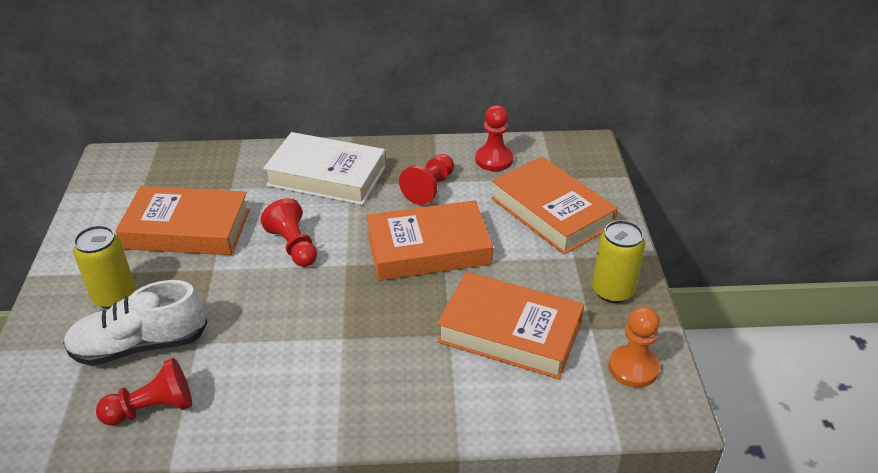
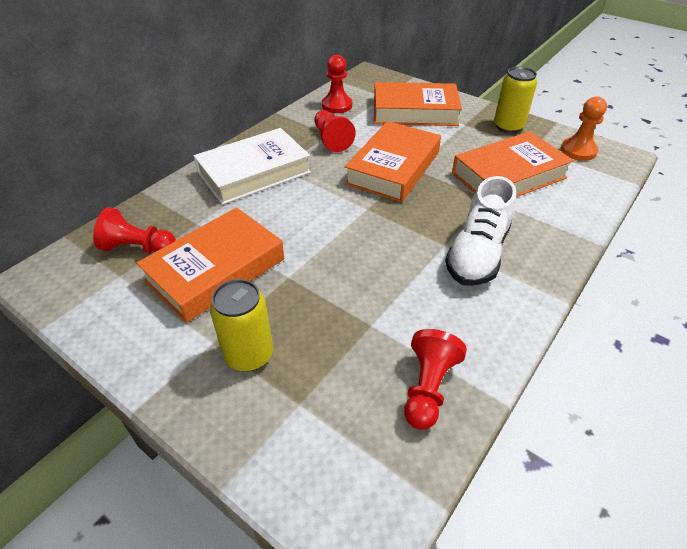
camera: 50 degrees left, 5 degrees up
(140, 345) = (337, 363): white shoe -> white shoe (477, 253)
(293, 246) = (315, 223): red pawn -> red pawn (138, 248)

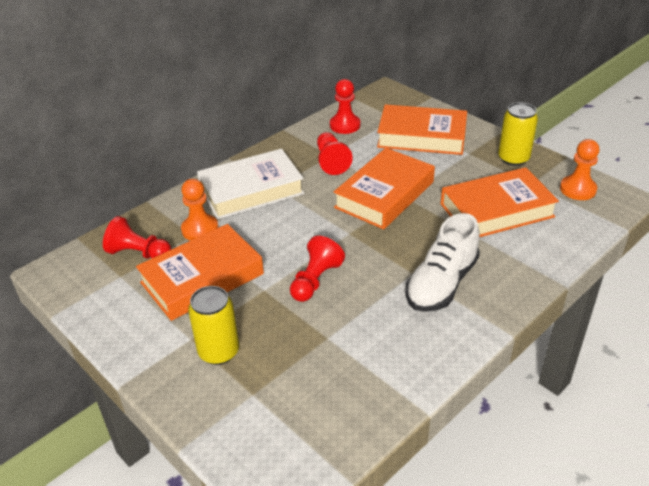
camera: 10 degrees right, 5 degrees down
(205, 216) = (200, 229): none -> orange pawn
(428, 388) = (363, 393): red pawn -> red pawn (315, 280)

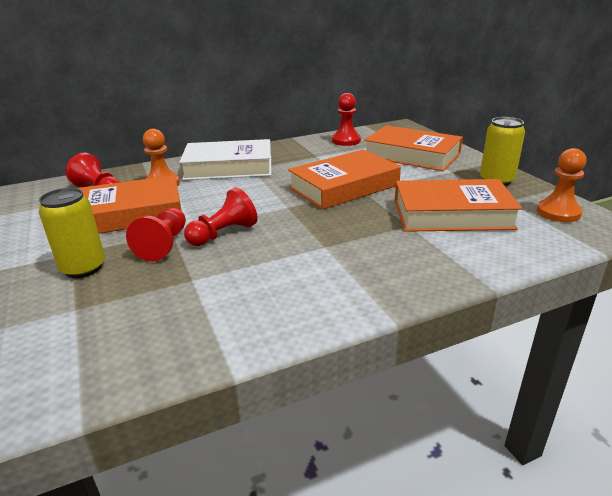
camera: 20 degrees right, 10 degrees down
(331, 161) = (314, 160): red pawn -> red pawn (164, 245)
(441, 283) = (347, 260): white shoe -> none

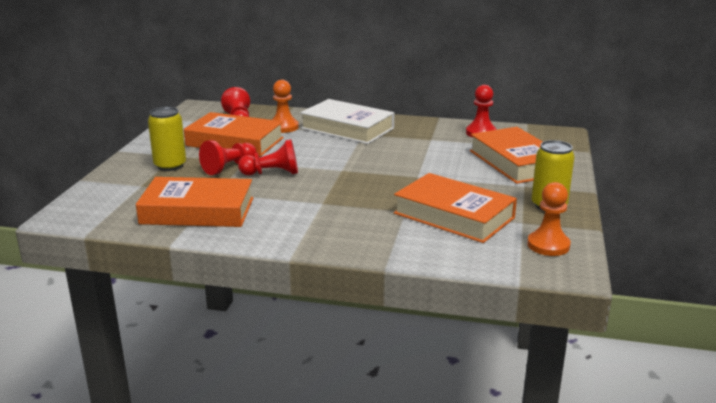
camera: 35 degrees right, 5 degrees down
(344, 186) = (408, 169): orange book -> orange book (197, 211)

